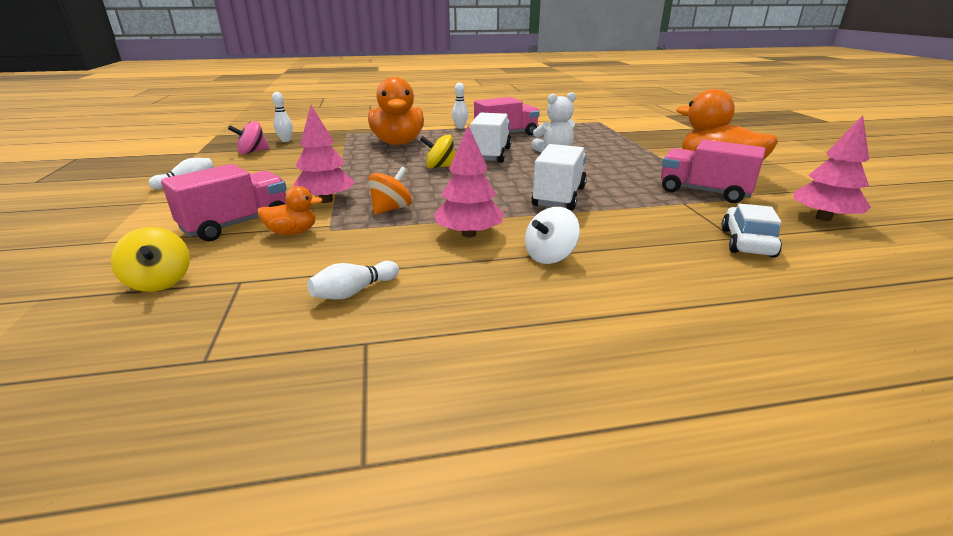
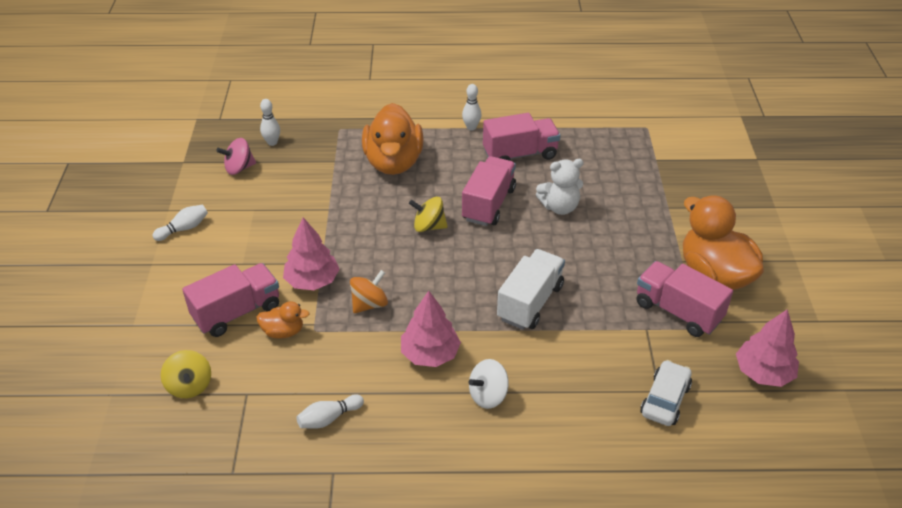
camera: 10 degrees right, 15 degrees up
(491, 155) = (488, 204): white truck -> pink truck

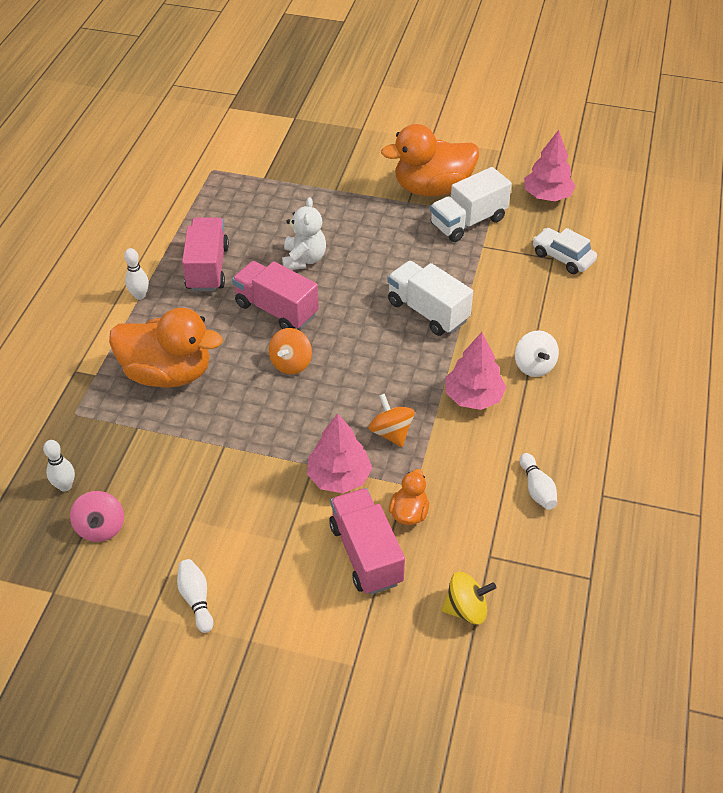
camera: 75 degrees left, 5 degrees up
(429, 226) = (291, 363): yellow spinning top -> orange spinning top
(678, 311) = (468, 222): pink truck -> white truck

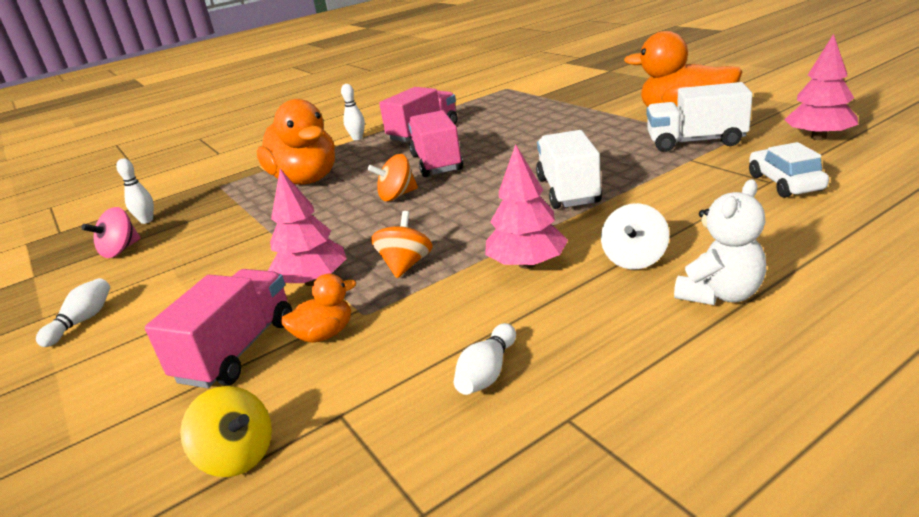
camera: 45 degrees right, 20 degrees down
(304, 259) = (503, 140): white teddy bear -> white teddy bear (720, 294)

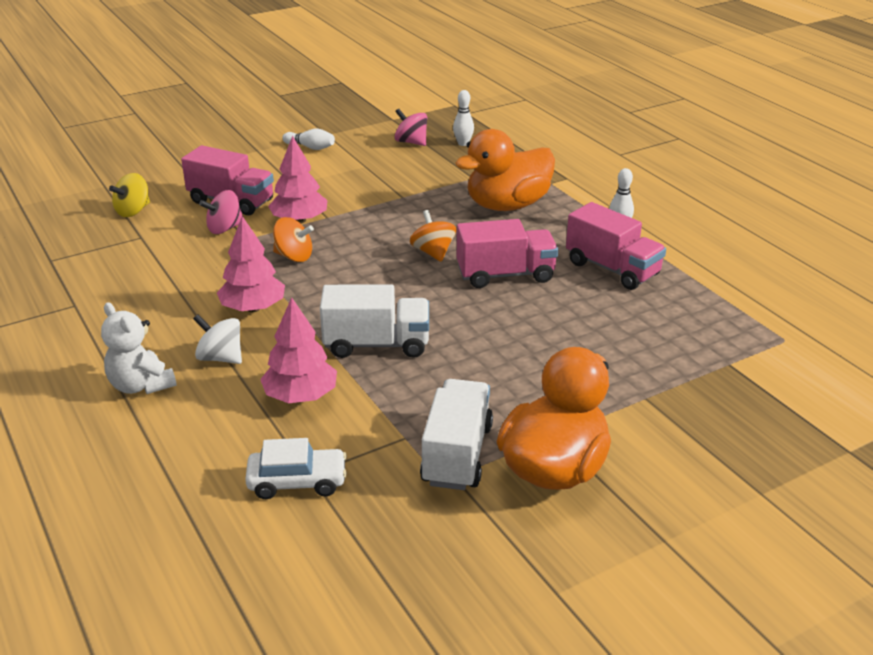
camera: 90 degrees right, 5 degrees up
(324, 334) = (225, 228): orange duck -> pink spinning top
(487, 372) = (136, 283): white bowling pin -> none
(818, 137) = (406, 557): pink tree -> pink tree (301, 396)

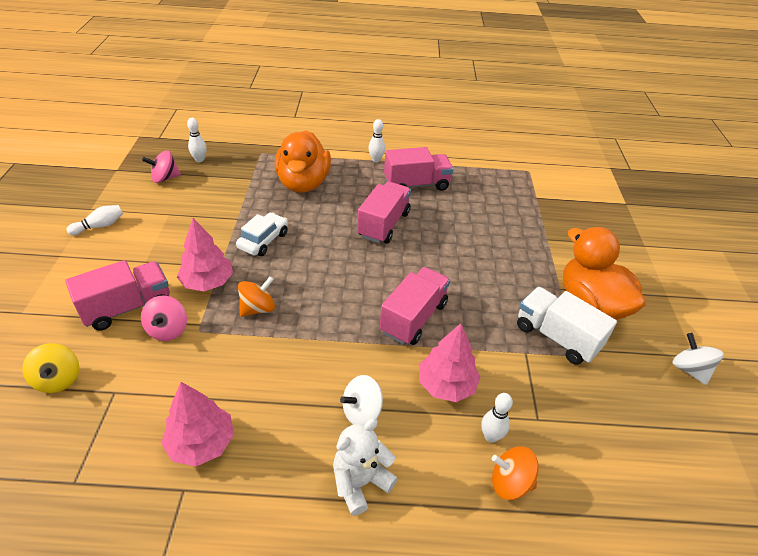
camera: 60 degrees left, 10 degrees up
(141, 385) = (360, 482): white teddy bear -> white teddy bear turned 150 degrees clockwise
(253, 308) = (309, 363): pink tree -> pink tree (201, 443)
(256, 446) = (491, 436): none -> white bowling pin
(297, 482) = (544, 429): white car -> white car (263, 240)
(377, 344) = (413, 318): white truck -> pink truck
(433, 252) = (326, 240): orange spinning top -> orange spinning top (510, 483)
(522, 592) = (689, 369): none -> white spinning top

